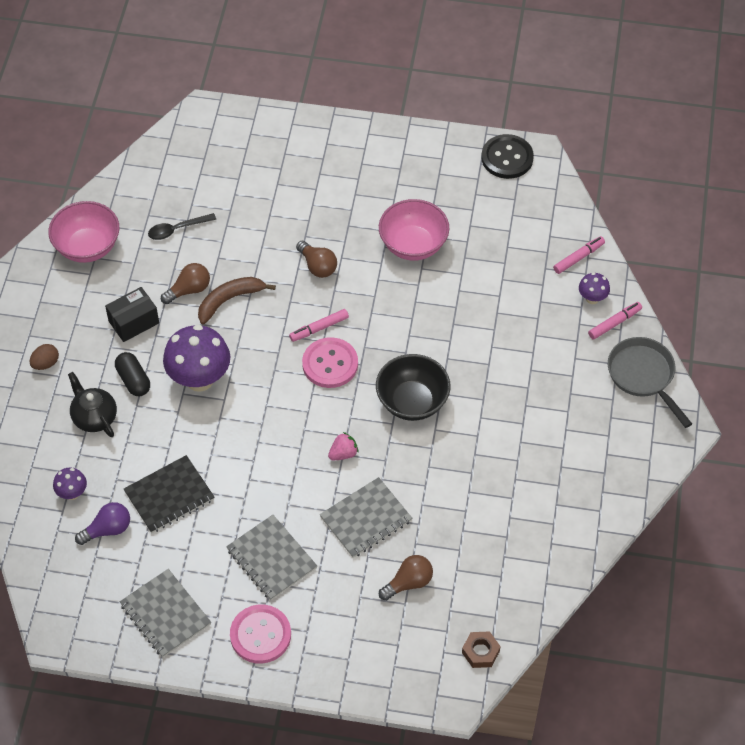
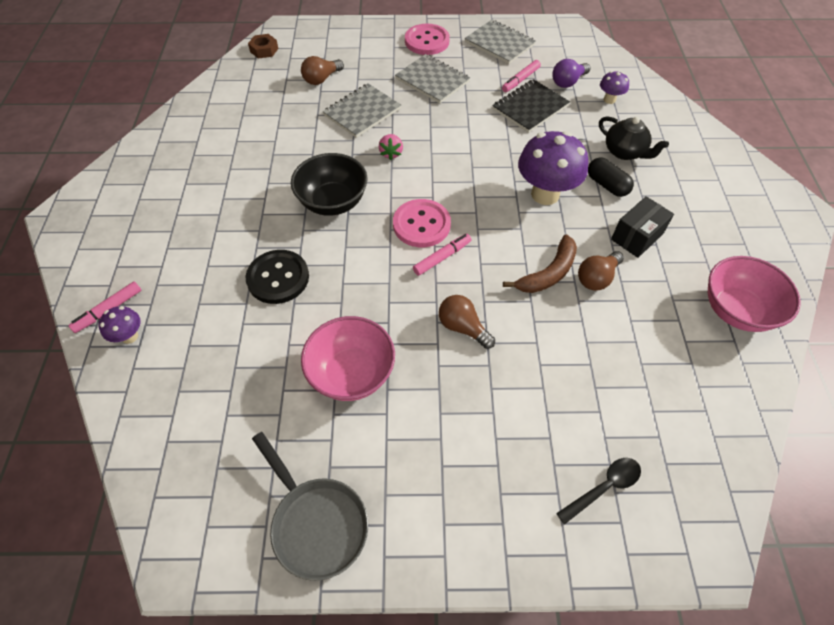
camera: 170 degrees right, 0 degrees up
(45, 363) = (697, 188): brown egg -> none
(177, 229) = (647, 348): black spoon -> black spoon (603, 487)
(343, 453) = (391, 153): pink strawberry -> pink strawberry turned 45 degrees counterclockwise
(507, 158) = (224, 544): black button -> black button (278, 278)
(578, 258) = (138, 388): pink marker -> pink marker (520, 80)
(643, 376) = (89, 257): grey pan -> grey pan (316, 523)

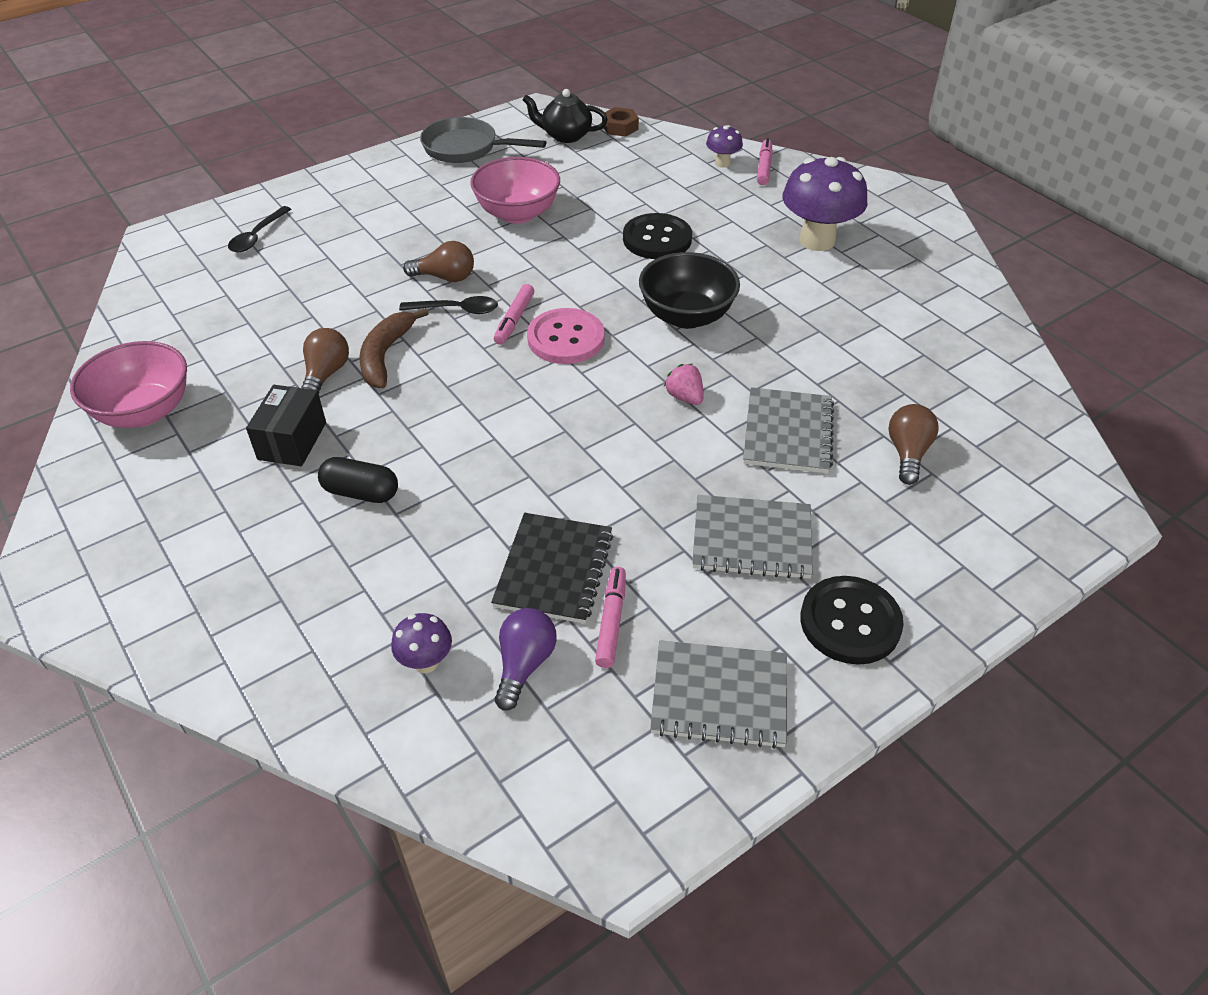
camera: 145 degrees right, 10 degrees down
(264, 50) = (1055, 457): brown nut -> brown nut (620, 127)
(427, 41) = (850, 622): pink button -> black button
(475, 288) = (456, 310): none -> black spoon
(545, 194) = (441, 439): purple mushroom -> purple mushroom (817, 240)
(624, 152) = (355, 561): black teapot -> black teapot (566, 135)

